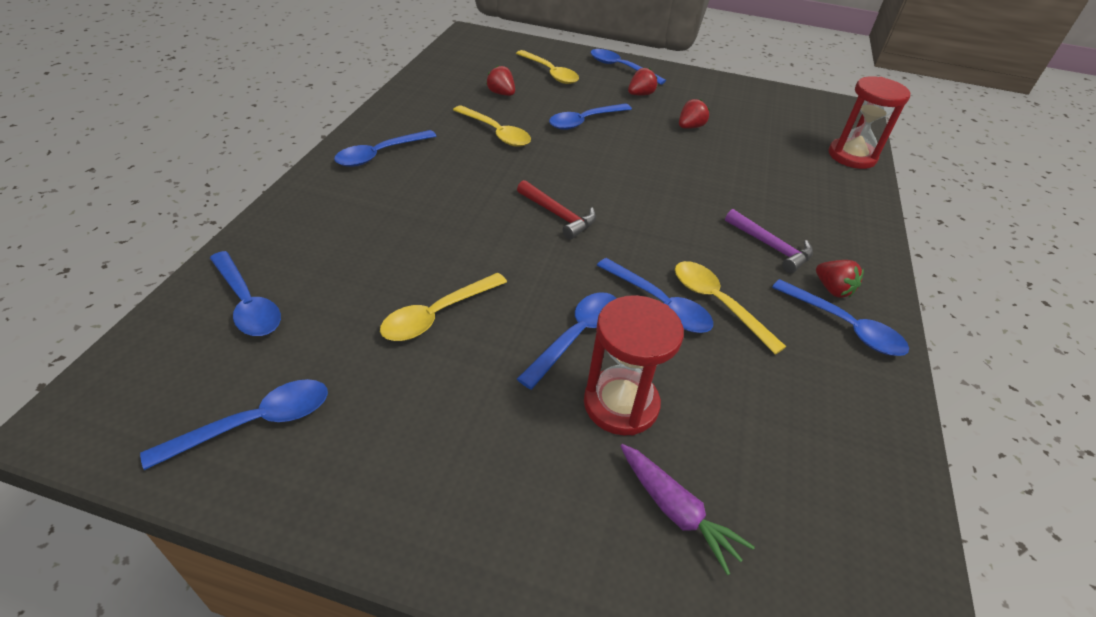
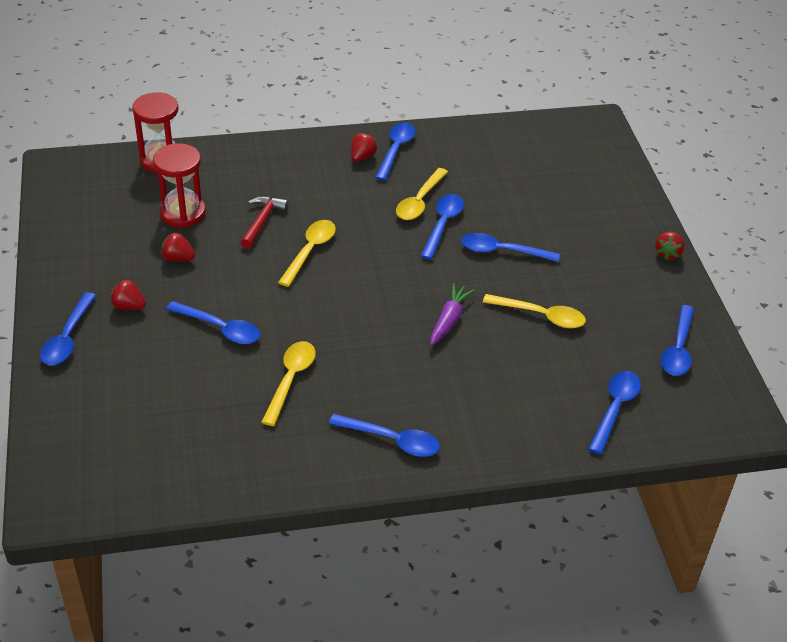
camera: 115 degrees left, 0 degrees up
(255, 423) = (678, 349): blue spoon -> blue spoon turned 105 degrees counterclockwise
(501, 94) = (204, 408): red strawberry -> red strawberry (667, 253)
(550, 73) = (123, 389): yellow spoon -> yellow spoon (310, 251)
(558, 215) = (387, 297): red hammer -> red hammer (262, 221)
(621, 404) = (536, 221): red hourglass -> red hourglass (183, 213)
(676, 511) = (579, 190): purple carrot -> purple carrot (449, 320)
(770, 247) = (336, 187): purple hammer -> none

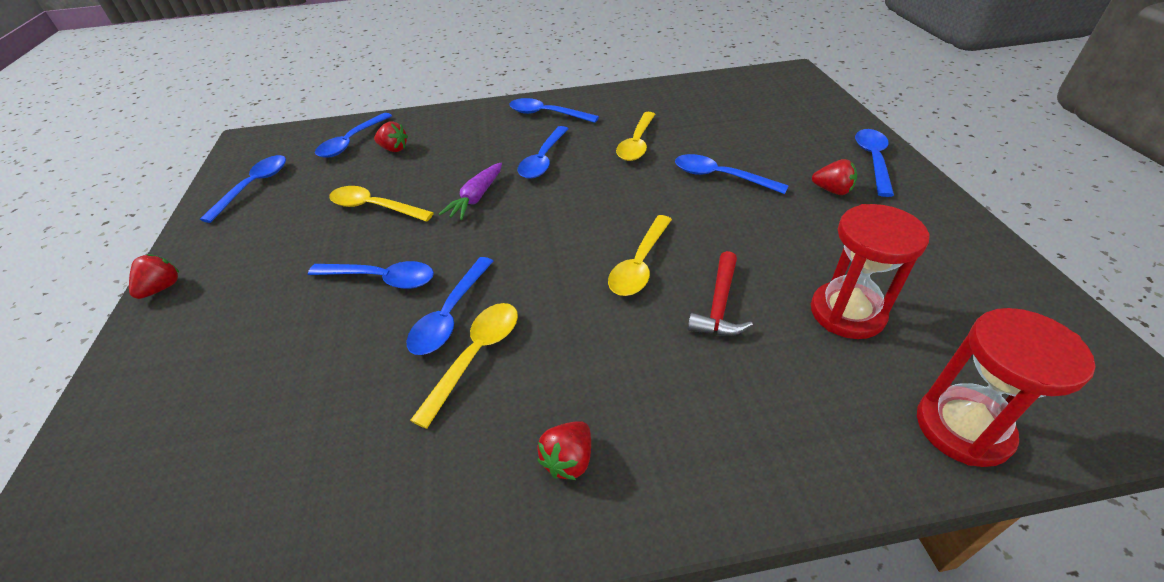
camera: 175 degrees left, 0 degrees up
(178, 258) = (810, 245): red strawberry -> red strawberry (394, 149)
(396, 150) = (499, 486): blue spoon -> blue spoon (543, 160)

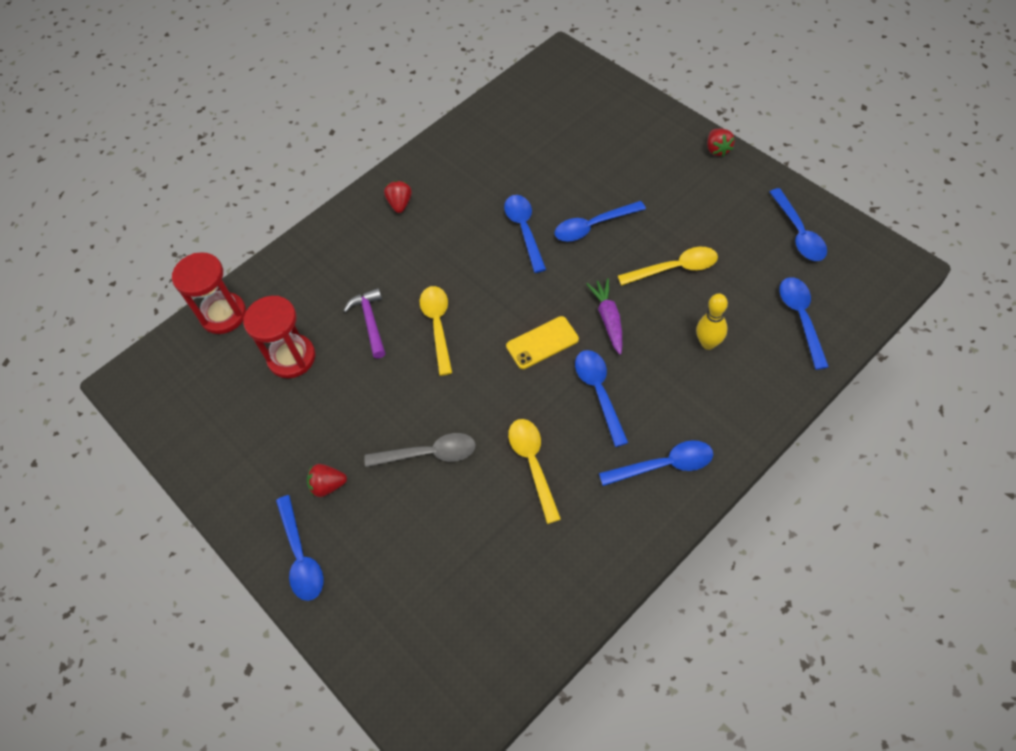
camera: 150 degrees right, 15 degrees up
(394, 149) = (748, 331): red strawberry -> none
(429, 154) = (708, 343): none -> yellow bowling pin
(476, 356) = (486, 219): yellow spoon -> none
(551, 206) = (542, 343): none -> yellow phone
(719, 305) = (370, 322): red hammer -> purple hammer
(720, 177) = (429, 454): blue spoon -> grey spoon

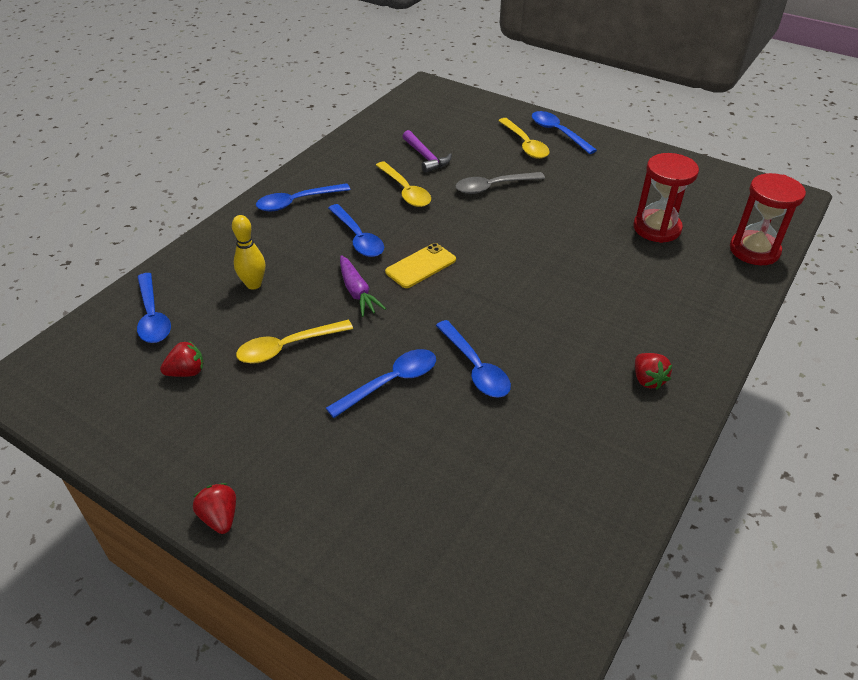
camera: 160 degrees right, 15 degrees down
(328, 485) = (563, 163): red strawberry -> red strawberry (187, 372)
(370, 322) = (601, 262): purple hammer -> purple hammer (425, 157)
(438, 325) = (531, 267): yellow spoon -> yellow spoon (525, 144)
(798, 233) = (129, 405): blue spoon -> none

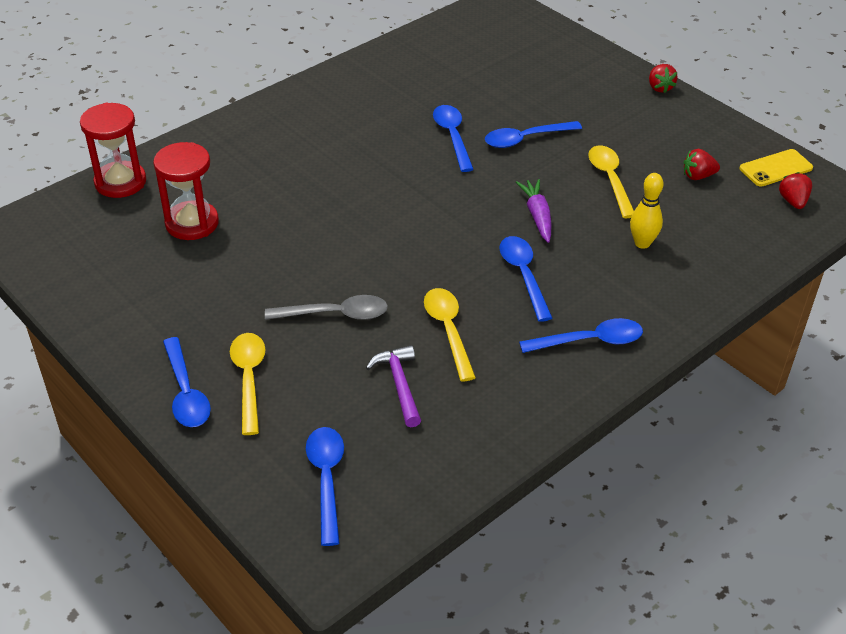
camera: 165 degrees left, 0 degrees up
(152, 316) = (740, 229): blue spoon -> blue spoon (326, 479)
(287, 347) = (610, 179): yellow spoon -> yellow spoon turned 90 degrees counterclockwise
(421, 266) = (465, 230): yellow phone -> yellow phone (775, 168)
(647, 380) = (321, 105): red strawberry -> red strawberry (793, 201)

